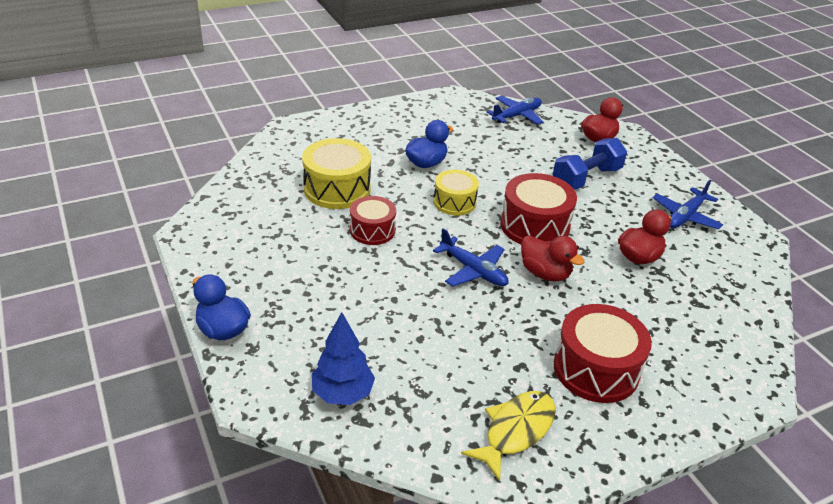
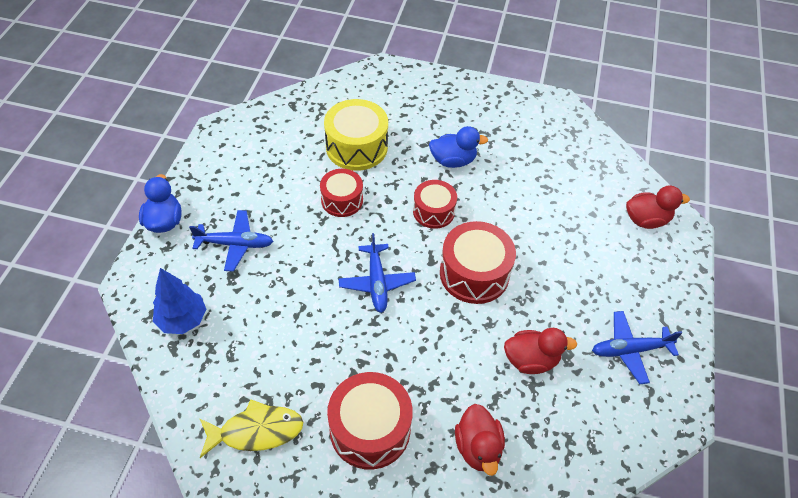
camera: 40 degrees right, 15 degrees up
(454, 202) = (433, 211): yellow drum -> red drum
(517, 116) = (593, 153): blue plane -> blue plane (235, 244)
(545, 273) = (430, 322): red duck -> red duck (478, 447)
(586, 178) = (580, 255): blue dumbbell -> none

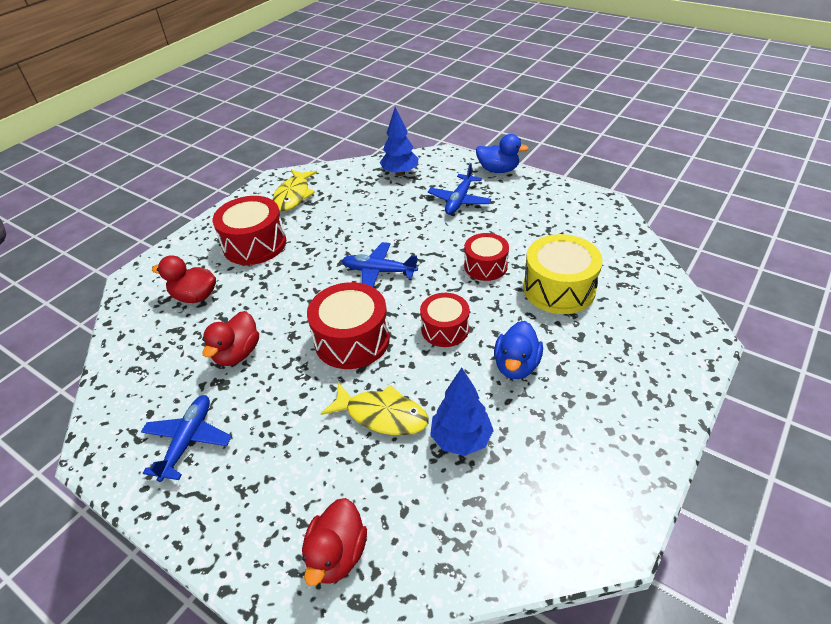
camera: 115 degrees right, 10 degrees down
(532, 179) = (461, 439): none -> blue tree
(537, 228) = (382, 415): none -> yellow fish

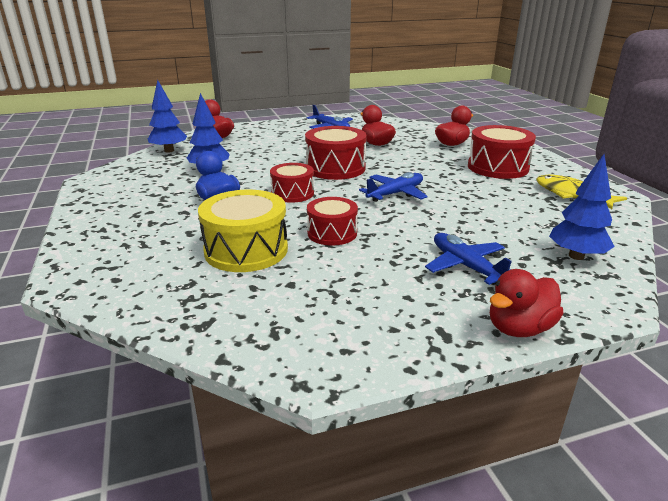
camera: 125 degrees right, 15 degrees down
(382, 415) = (264, 160): yellow fish -> none
(447, 560) = (169, 151): none -> blue tree
(498, 170) = (519, 328): blue duck -> red duck

